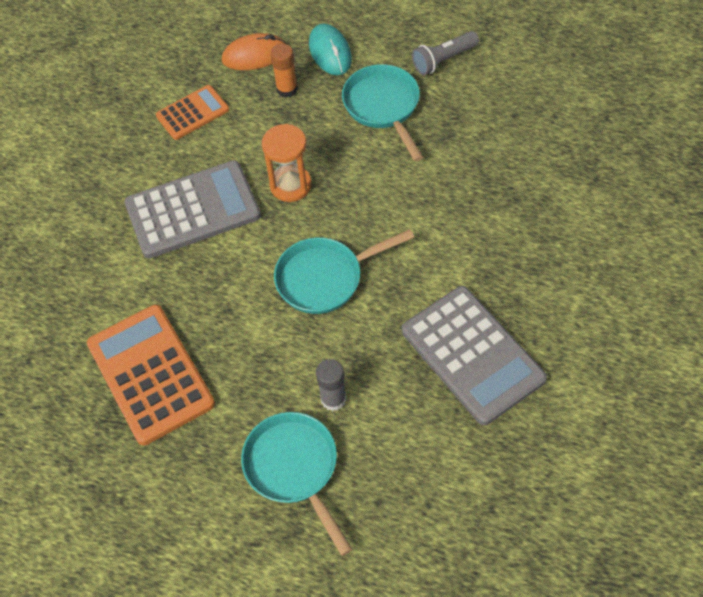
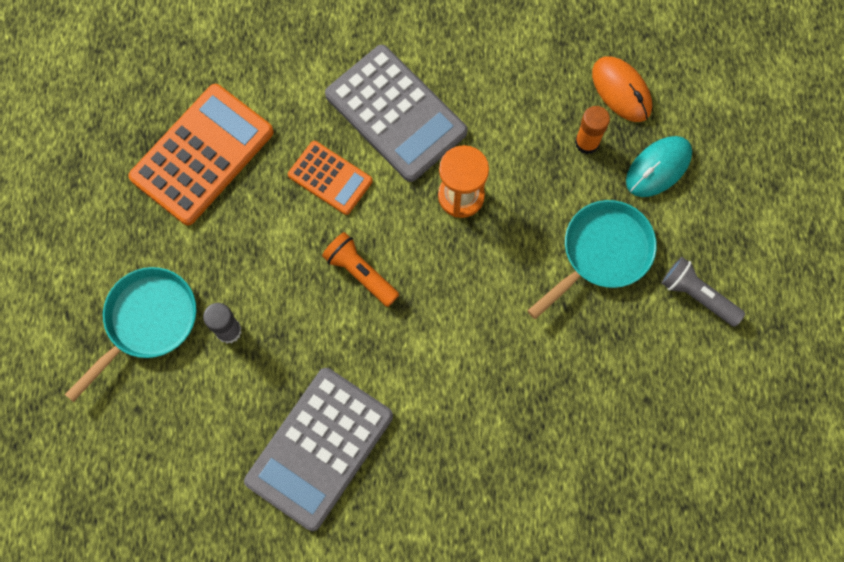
camera: 65 degrees right, 15 degrees up
(192, 113) = (517, 61): orange calculator -> orange calculator (330, 178)
(325, 278) = (360, 273): turquoise pan -> orange flashlight

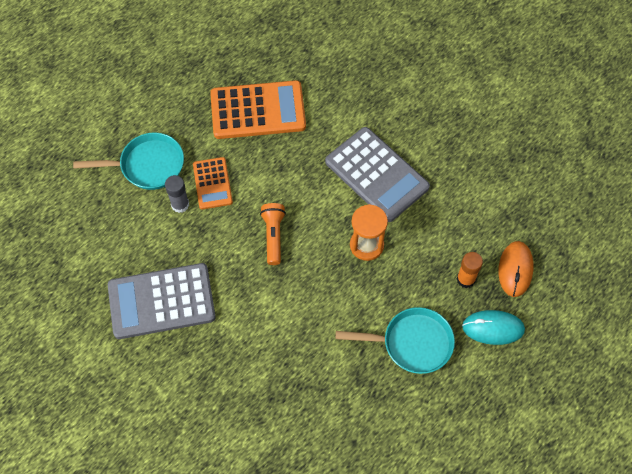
camera: 45 degrees right, 10 degrees down
(330, 178) = (308, 176): orange calculator -> orange calculator (212, 183)
(396, 114) = (376, 174): grey calculator -> grey calculator turned 45 degrees counterclockwise
(697, 295) = (442, 415): grey flashlight -> none

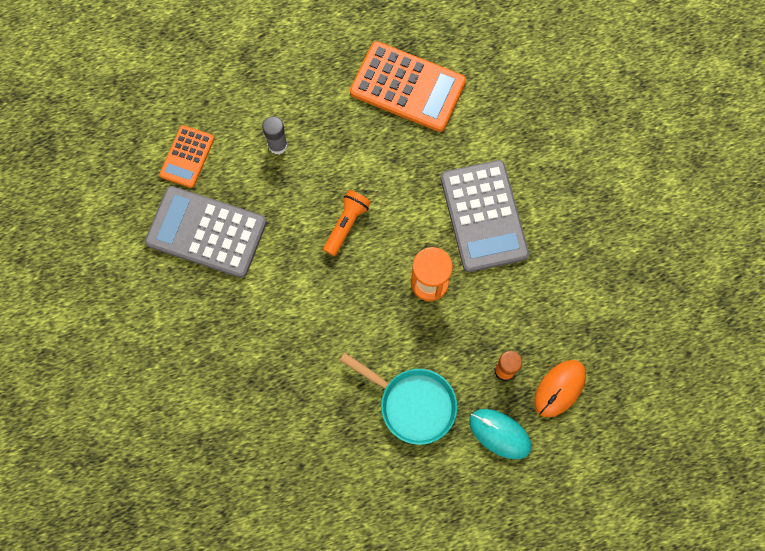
camera: 30 degrees right, 10 degrees up
(147, 165) = (270, 89): turquoise pan -> none
(212, 183) = (320, 140): orange calculator -> orange calculator (187, 157)

